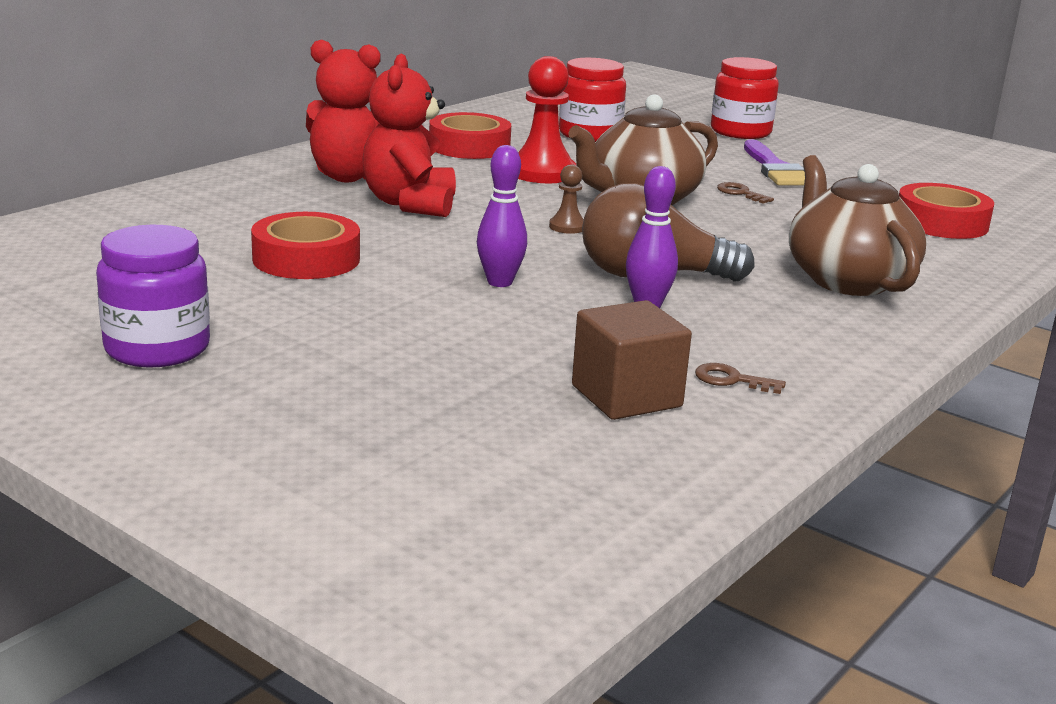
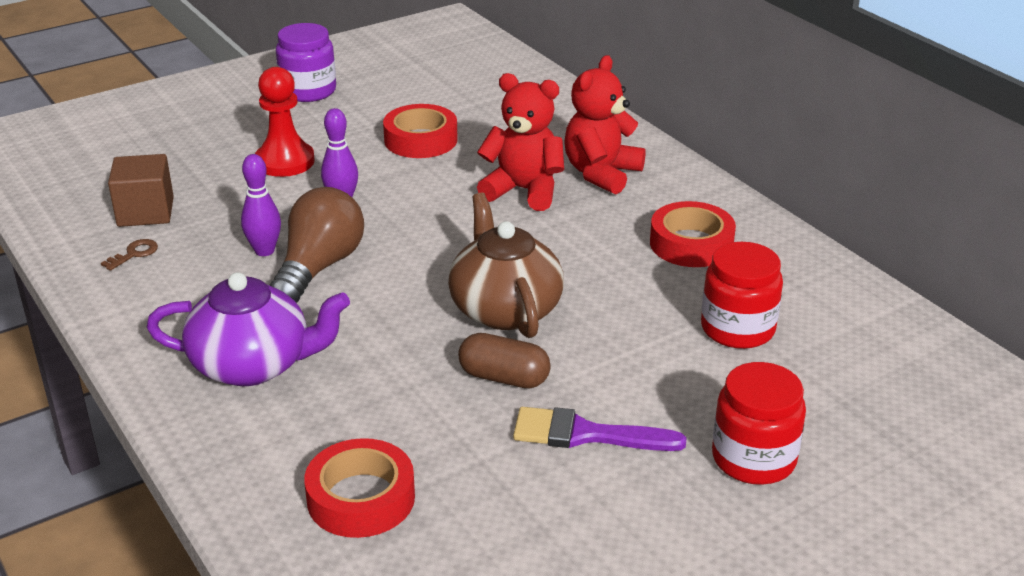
camera: 110 degrees right, 10 degrees up
(542, 173) = (597, 269): red pawn -> red pawn (285, 162)
(567, 227) = (443, 252): brown pawn -> none
(740, 193) = (504, 378): brown key -> brown capsule
(847, 280) = (253, 365): brown teapot -> purple teapot

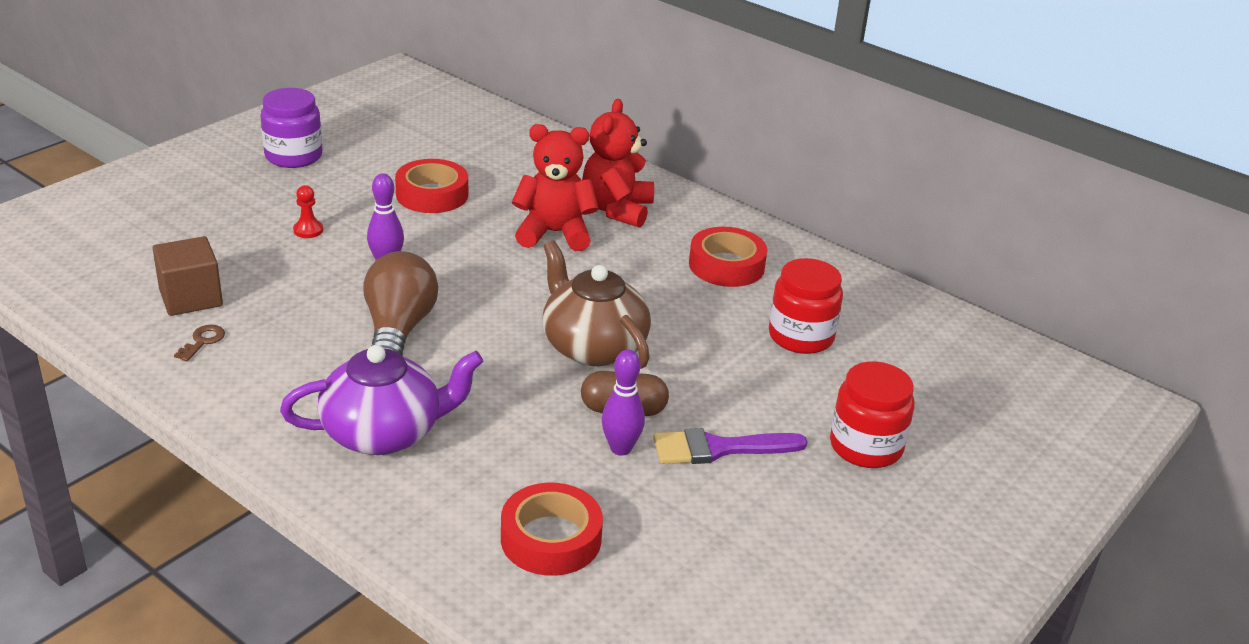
camera: 20 degrees left, 0 degrees up
(264, 251) = (335, 321): purple bowling pin -> purple bowling pin (620, 448)
(285, 162) = (308, 230): red pawn -> red pawn, size x0.49

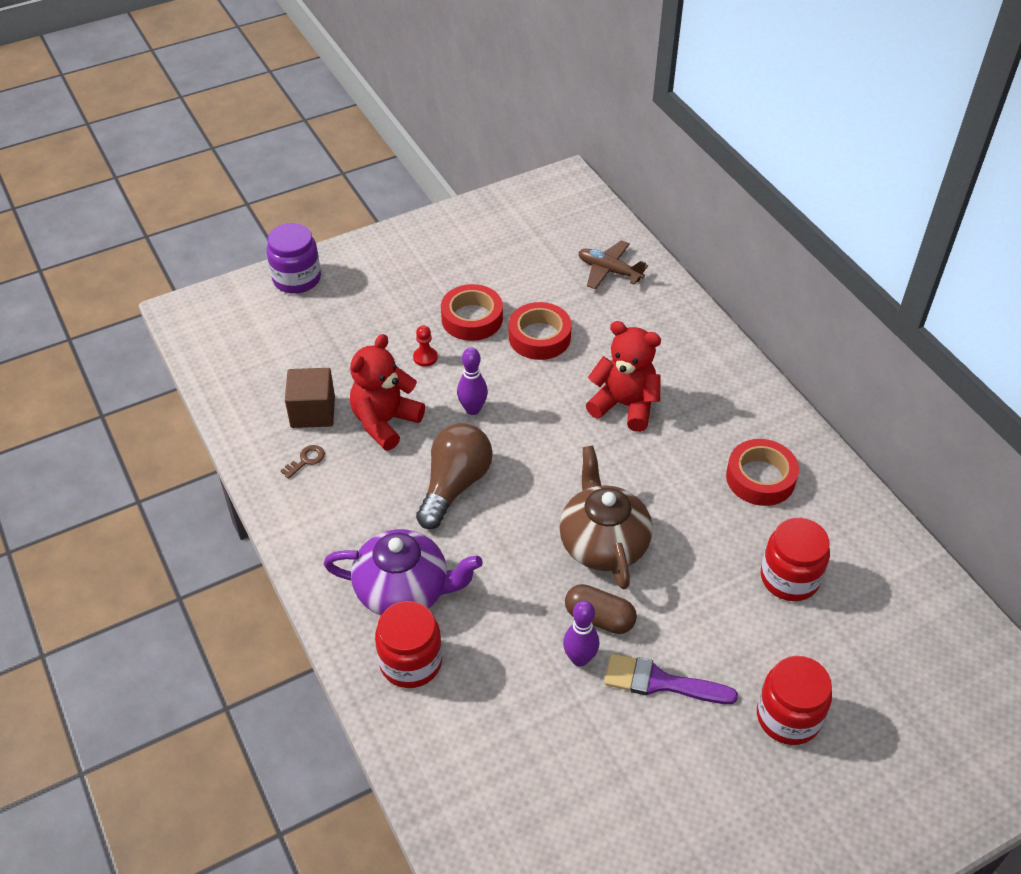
camera: 25 degrees right, 15 degrees up
(293, 156) = (444, 268): purple jar -> purple jar (297, 279)
(425, 495) = (411, 662): none -> red jar
(481, 134) = (609, 271): none -> brown plane
(551, 539) = (487, 733): red tape -> red tape (472, 318)
(617, 209) = (691, 388): red teddy bear -> red teddy bear (385, 422)

